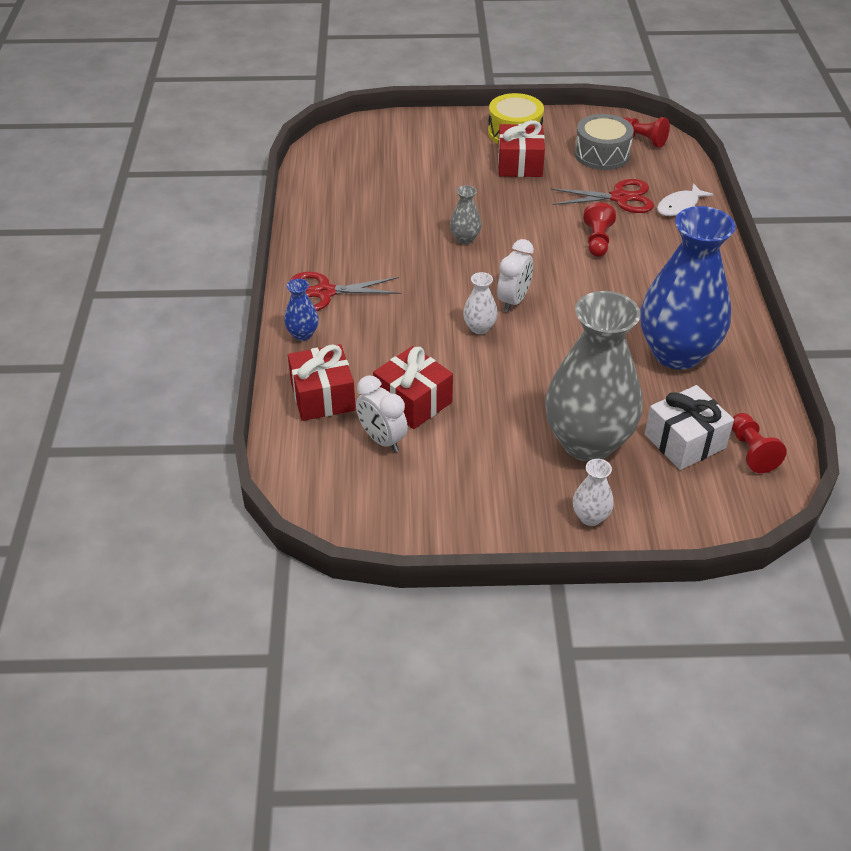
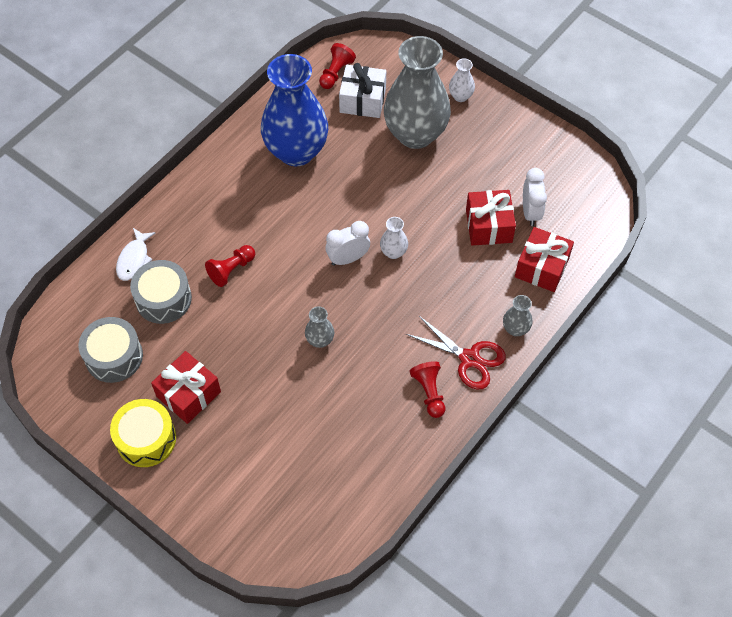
camera: 140 degrees left, 15 degrees up
(302, 334) = (515, 329): blue vase -> grey vase
(619, 198) = (163, 299): red scissors -> grey drum
(642, 139) = (61, 349): red pawn -> red pawn (429, 392)
(680, 206) = (134, 259): white fish -> white fish turned 105 degrees clockwise

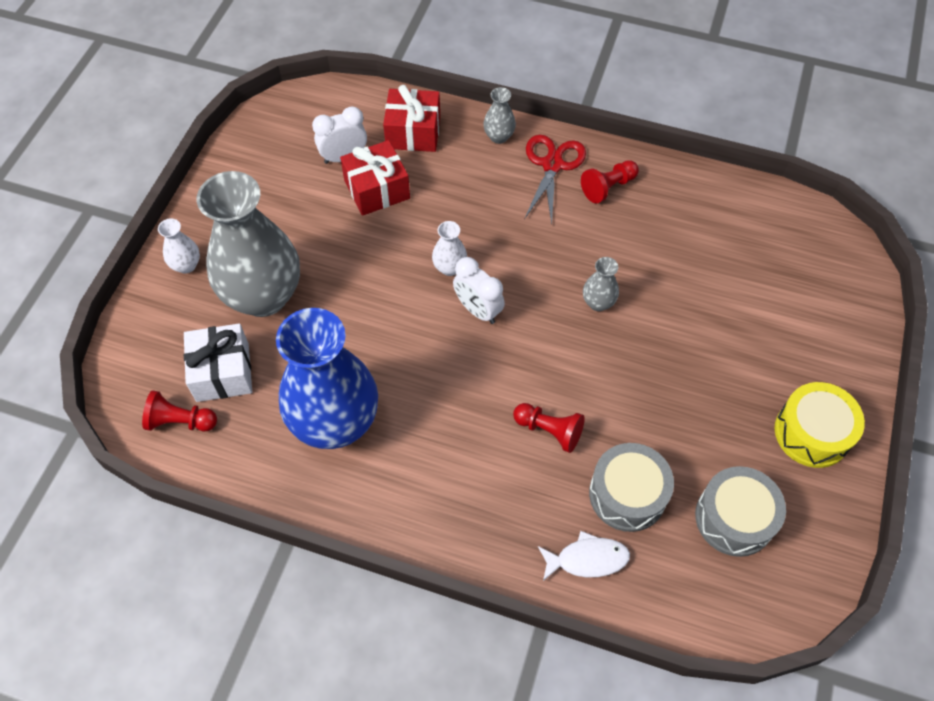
camera: 110 degrees left, 0 degrees up
(188, 394) = (734, 411): red gift -> none

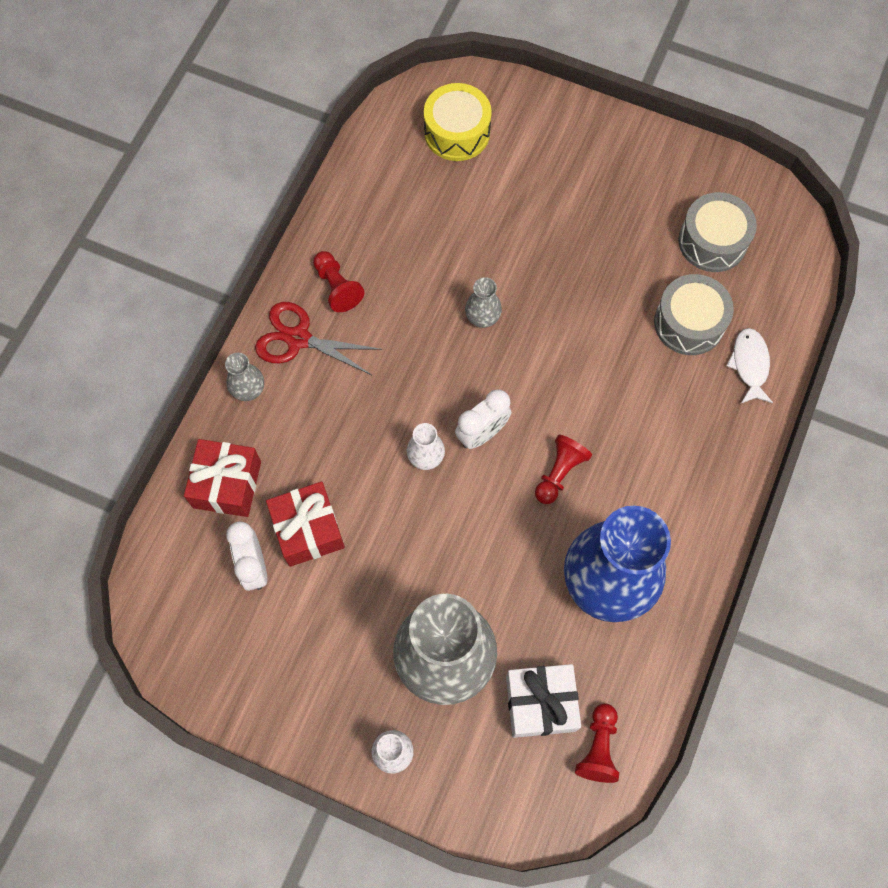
camera: 85 degrees left, 10 degrees up
(549, 431) = (623, 381): red pawn -> red pawn (559, 473)
(812, 433) = (633, 164): yellow drum -> yellow drum (457, 132)

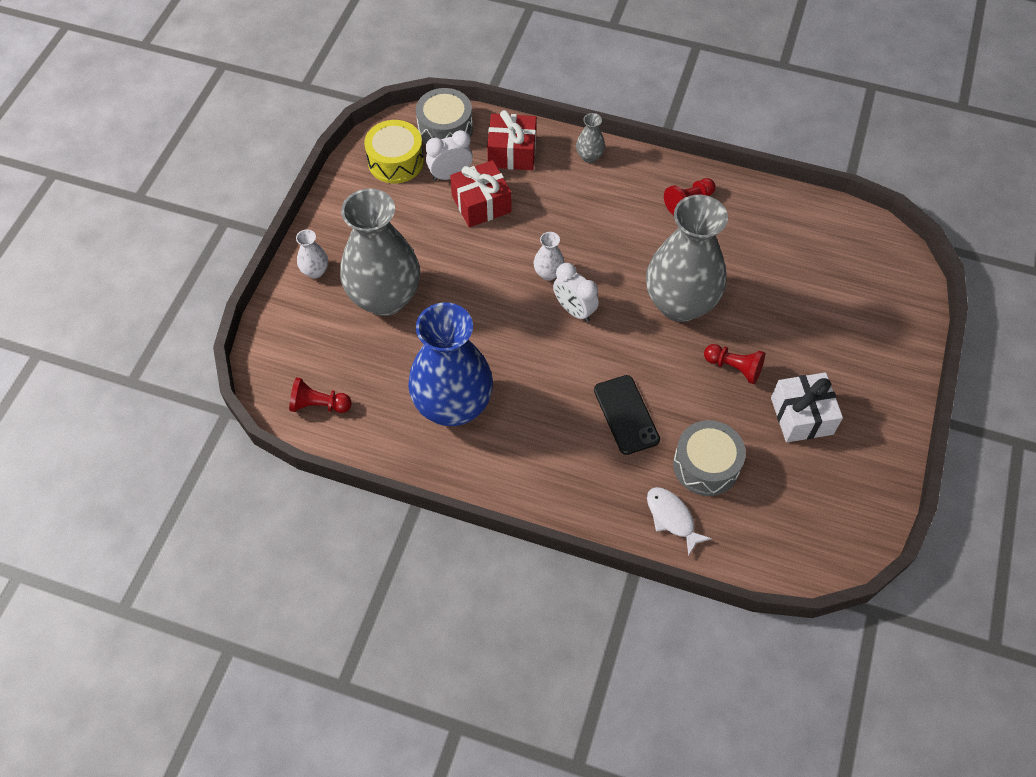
camera: 85 degrees right, 10 degrees down
(298, 338) = (638, 182): red scissors -> none
(457, 132) = (859, 273): yellow drum -> yellow drum (396, 161)
(482, 318) = (680, 304): grey vase -> grey vase, size x2.47
(540, 703) = (353, 363): white gift -> white gift (801, 416)
(559, 473) = (546, 367): red pawn -> red pawn (734, 368)
(625, 394) = (626, 415): none -> black phone
(712, 241) = (797, 485): grey drum -> grey drum (445, 129)
(749, 364) = (672, 518): white fish -> white fish turned 120 degrees counterclockwise

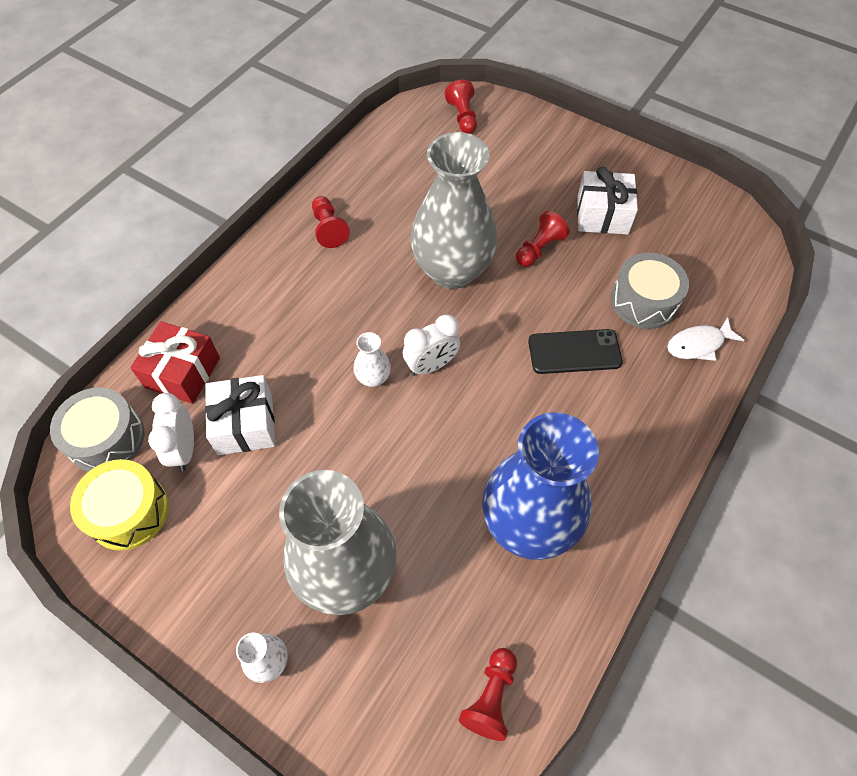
camera: 75 degrees left, 0 degrees up
(481, 204) = (245, 424): red gift -> white gift
(589, 156) = (227, 298): grey vase -> none
(881, 271) = (462, 117): none -> red pawn

